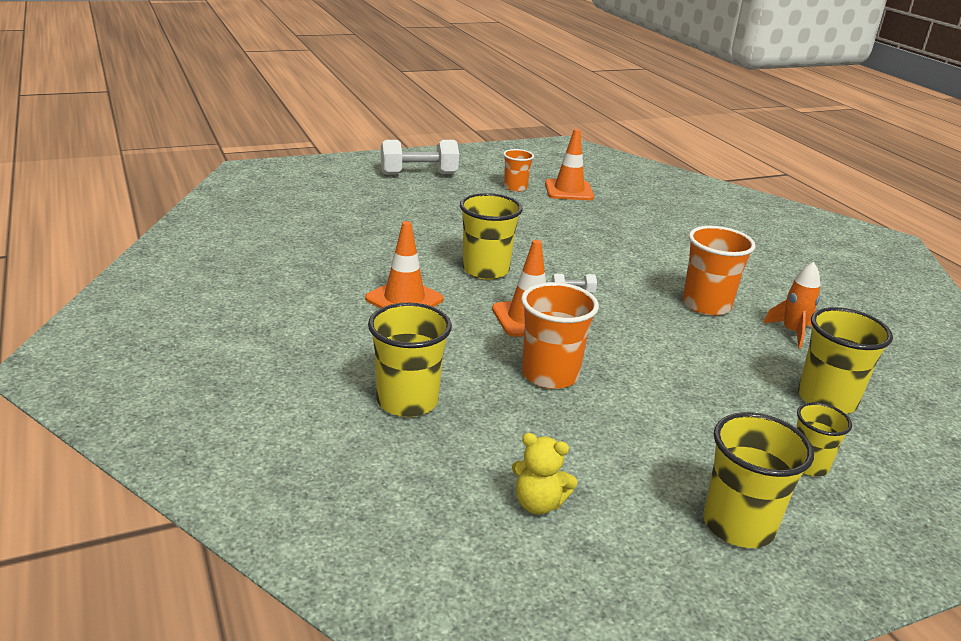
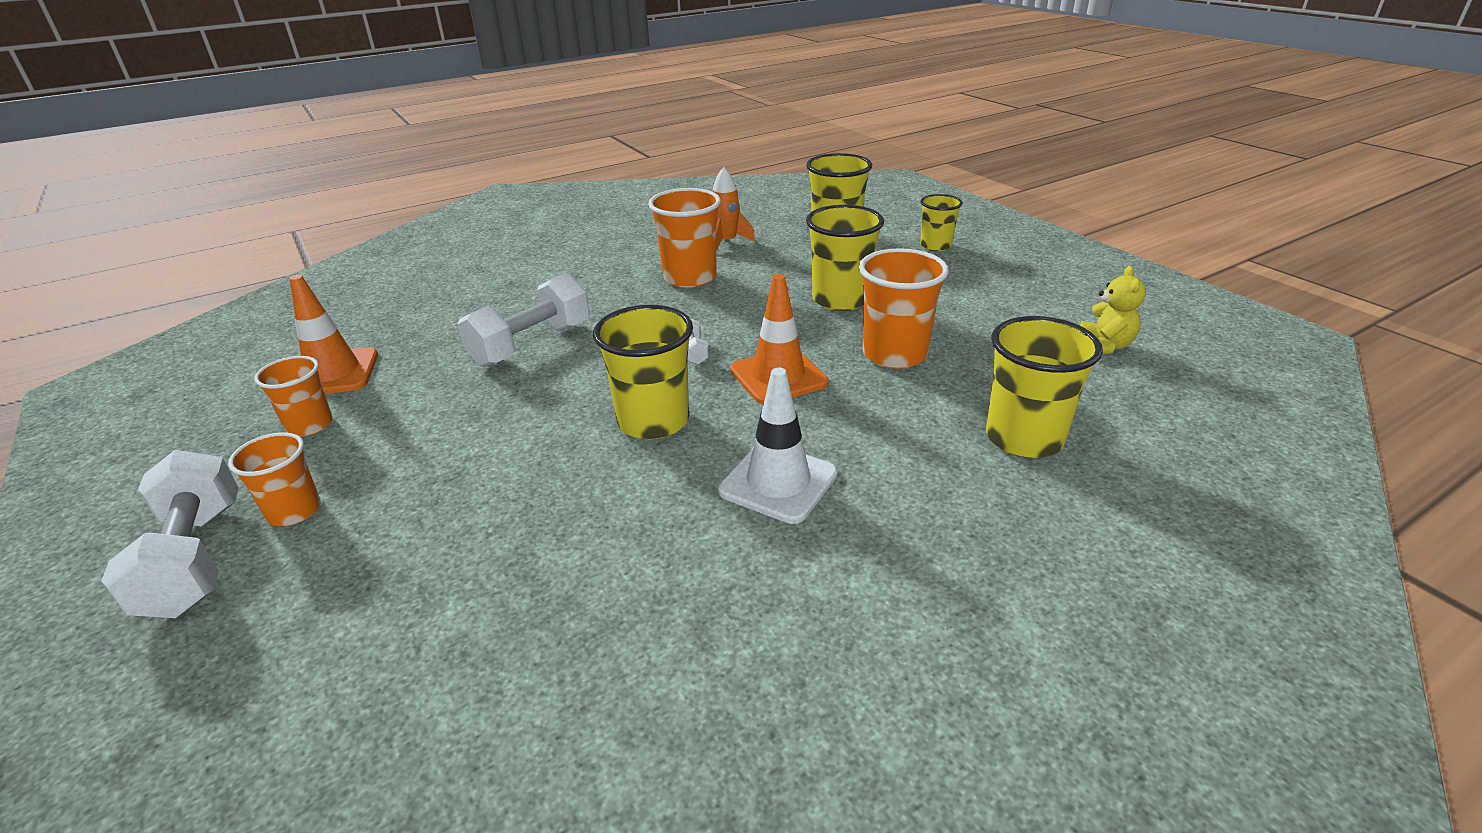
camera: 95 degrees left, 5 degrees up
(404, 299) = (778, 482): orange traffic cone -> white traffic cone
(442, 188) = (294, 511): none -> orange cup
(594, 240) = (531, 344): none -> white dumbbell
(738, 525) = (1036, 270): yellow cup -> yellow cup (840, 299)

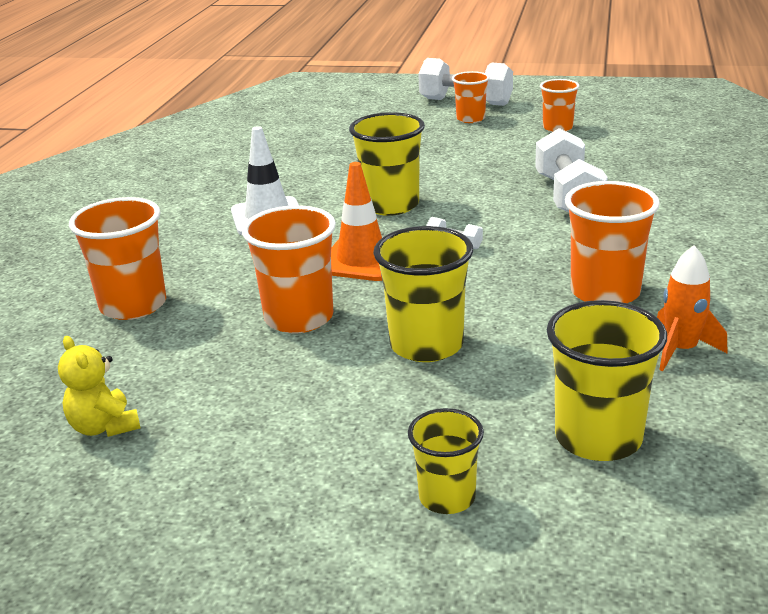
camera: 135 degrees right, 5 degrees down
(333, 373) = (623, 139): orange traffic cone -> none
(1024, 438) = (133, 305): yellow cup -> orange cup

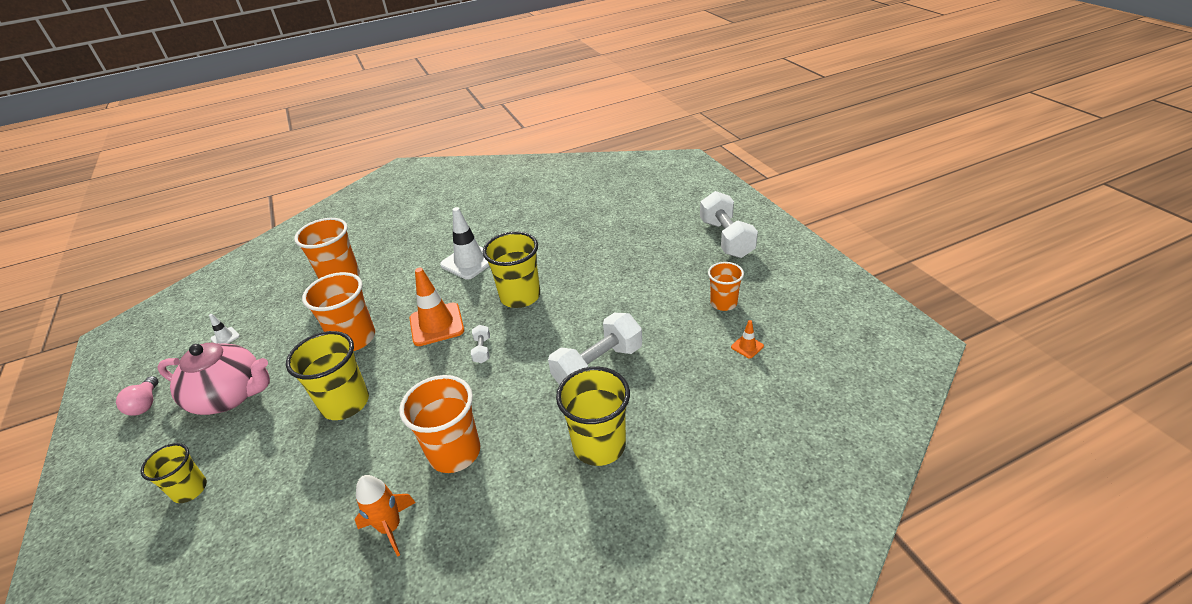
camera: 55 degrees right, 10 degrees up
(104, 427) = (225, 337): yellow teddy bear -> white traffic cone
(162, 531) = (145, 404): none -> pink light bulb
(273, 438) = (230, 396): none -> pink teapot
(470, 119) = (696, 256): orange cup -> none
(598, 438) = (265, 529): yellow cup -> yellow cup (599, 445)
(629, 136) = (747, 346): none -> orange traffic cone

